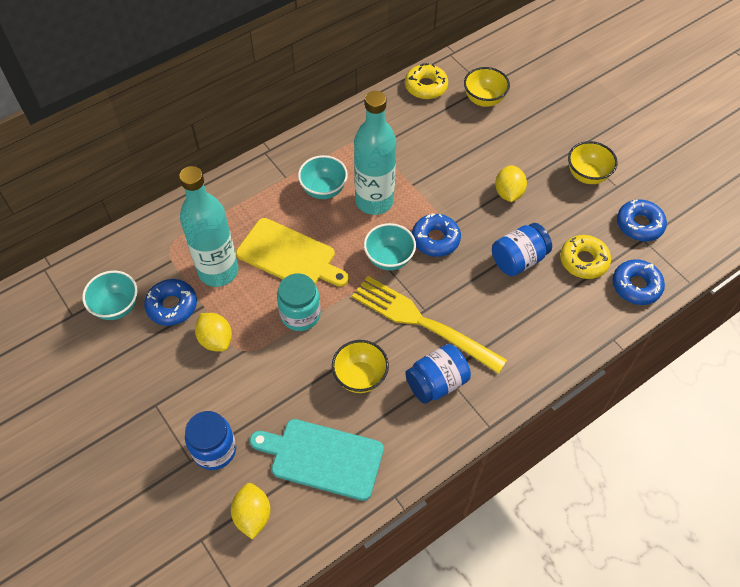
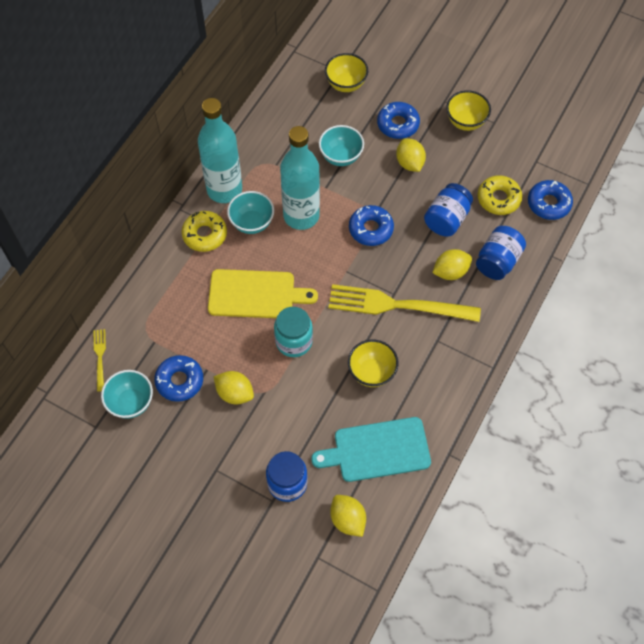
camera: 25 degrees left, 5 degrees up
(115, 254) = (100, 357): none -> yellow fork
(218, 271) = (202, 333): turquoise bottle -> turquoise bottle (224, 189)
(389, 259) = (341, 262): turquoise bowl -> turquoise bowl (341, 157)
(426, 86) = (289, 90): yellow donut -> yellow donut (205, 234)
(436, 383) = (434, 350): blue jar -> blue jar (497, 261)
(495, 312) = (450, 272): none -> yellow lemon
(639, 225) = (527, 149): blue donut -> blue donut (398, 124)

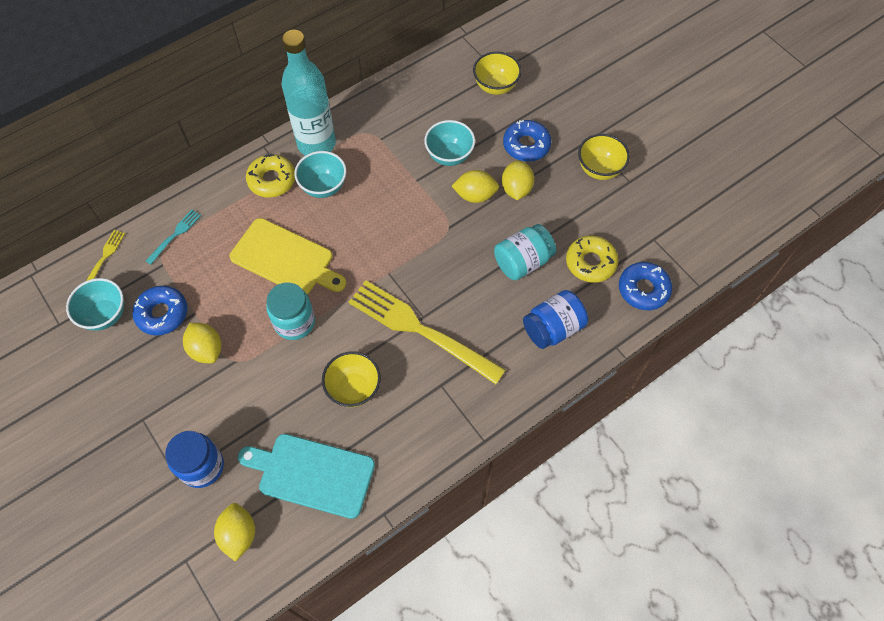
camera: 25 degrees right, 0 degrees up
(150, 313) = (175, 235): none -> turquoise fork
(301, 216) = (376, 199): turquoise bottle -> none
(371, 229) = (438, 240): blue donut -> none
(446, 219) = (522, 261): blue jar -> turquoise jar
(450, 272) = (496, 318): yellow lemon -> yellow lemon (475, 195)

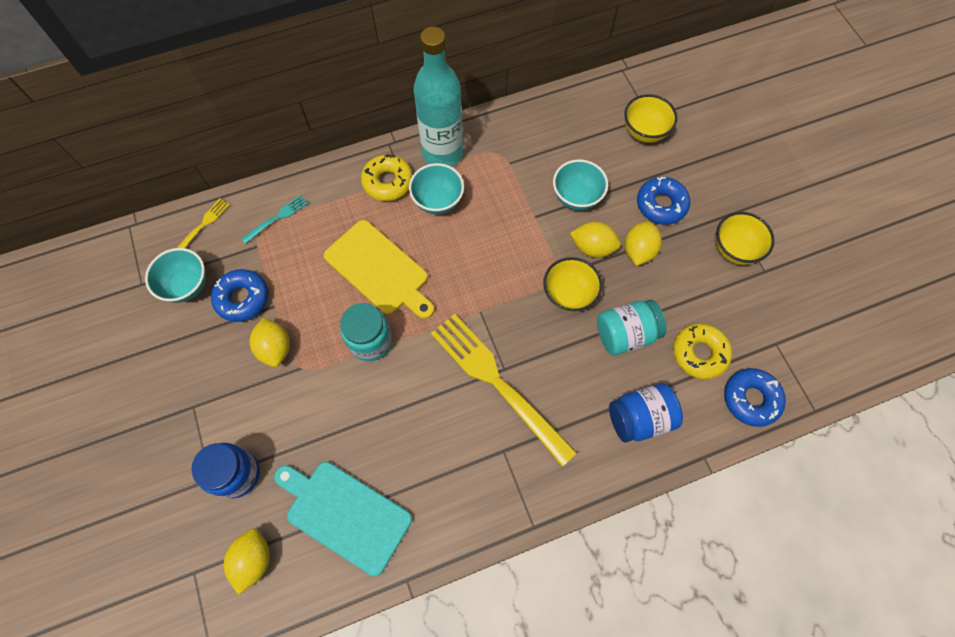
camera: 15 degrees right, 5 degrees up
(354, 388) = (412, 430): yellow bowl -> yellow bowl (568, 295)

